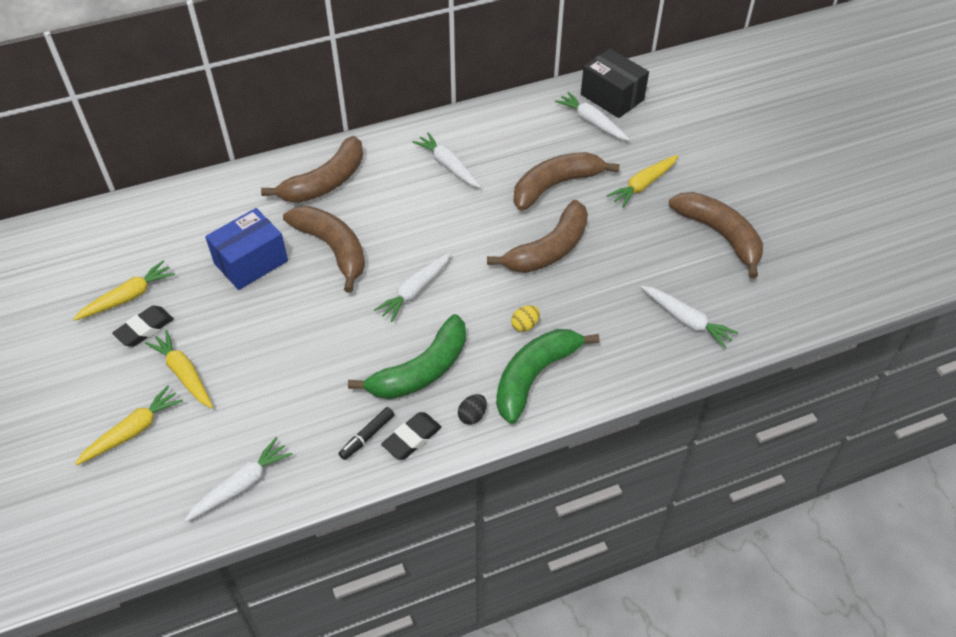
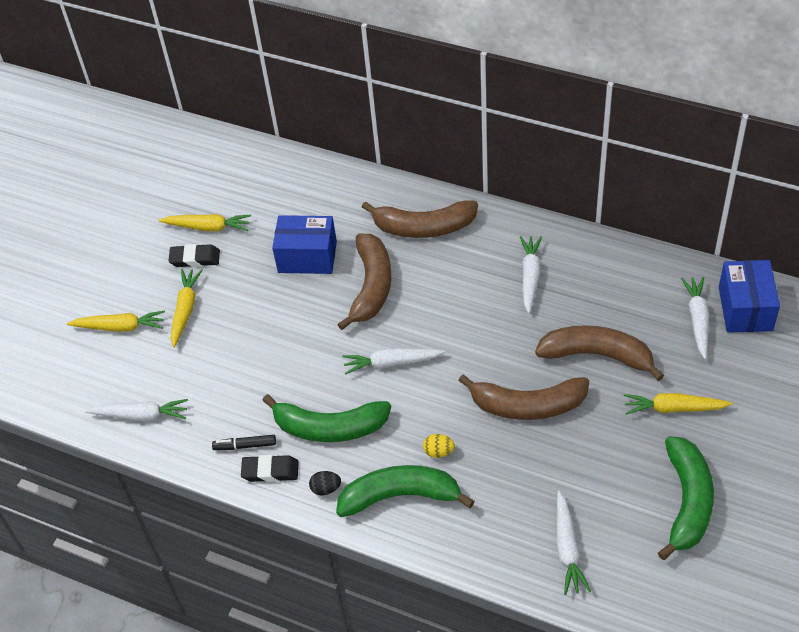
camera: 50 degrees right, 0 degrees up
(612, 97) = (745, 308): black box -> blue box
(720, 235) = (687, 502): brown banana -> green banana

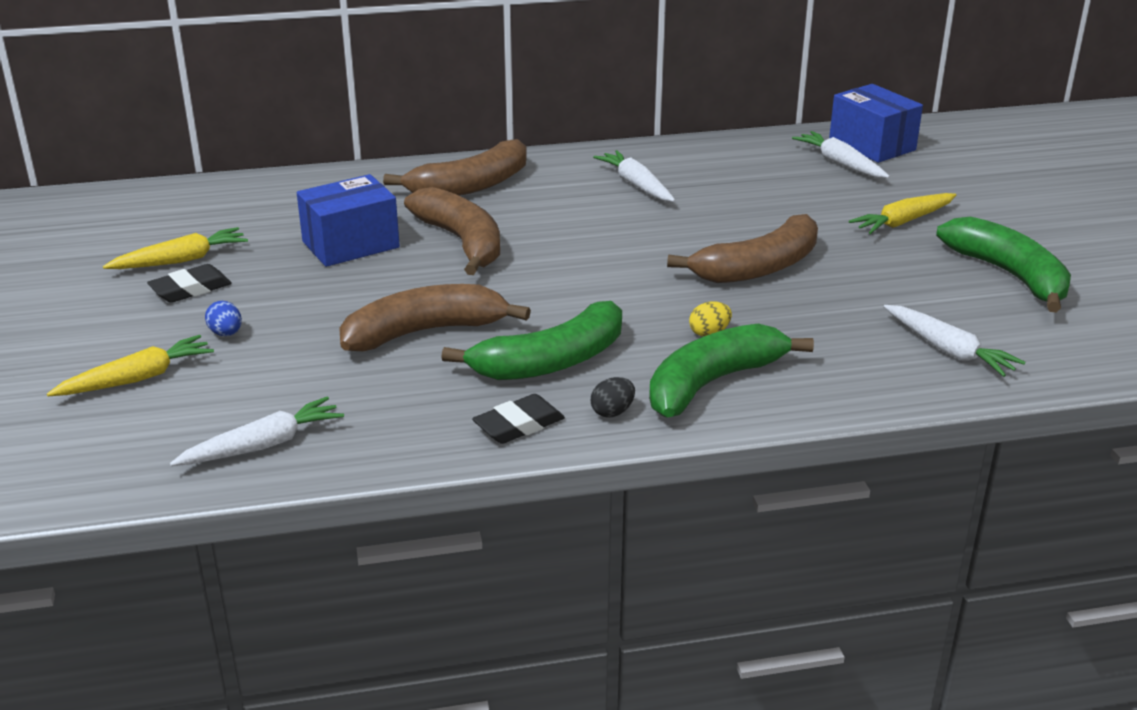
camera: 40 degrees left, 20 degrees down
(185, 310) = (226, 333): yellow carrot -> blue egg
(245, 445) = (455, 416): black marker -> none
(391, 363) = (562, 288): white carrot -> none
(597, 355) = (779, 213): brown banana -> brown banana (425, 332)

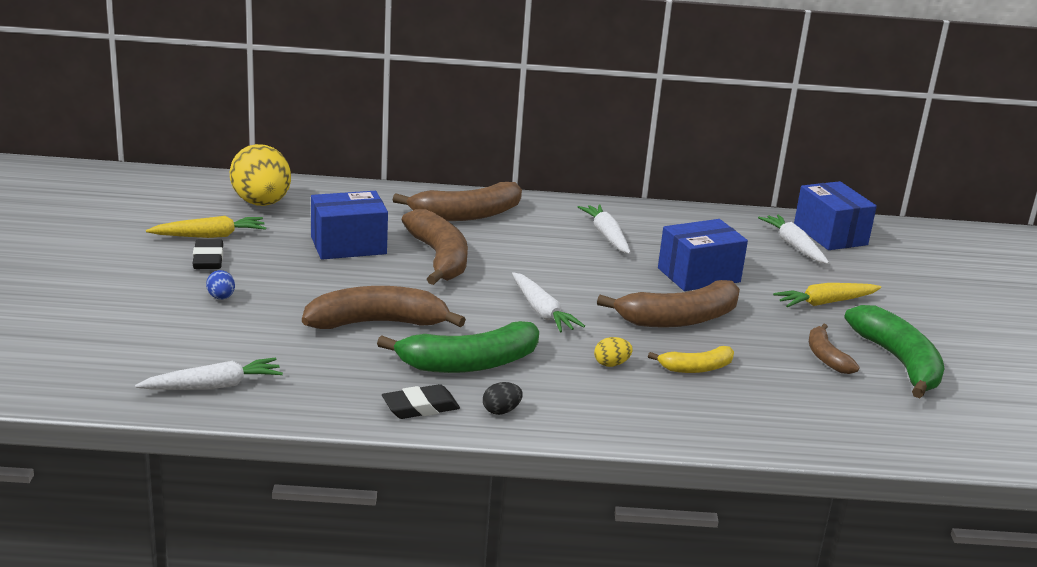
camera: 10 degrees right, 5 degrees down
(137, 379) = (139, 319): yellow carrot -> none
(190, 289) = (208, 259): black eraser -> black eraser turned 75 degrees counterclockwise
(226, 211) = (261, 203): none -> yellow egg
(712, 383) = (595, 403): green banana -> none
(756, 213) = (699, 275): none -> blue box
(803, 321) = (696, 368): none -> yellow banana
(933, 283) = (826, 357): none -> brown banana
(948, 350) = (812, 413): white carrot -> white carrot (542, 311)

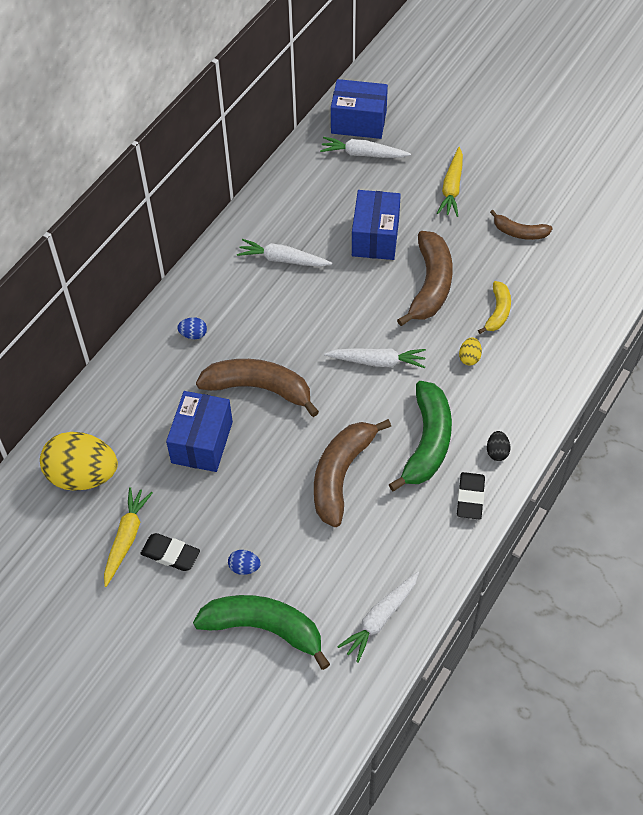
camera: 55 degrees left, 30 degrees up
(213, 386) = (380, 618): white carrot -> white carrot turned 150 degrees counterclockwise
(466, 215) = (193, 334): brown banana -> blue egg
(898, 362) = (543, 198): green banana -> green banana (264, 628)

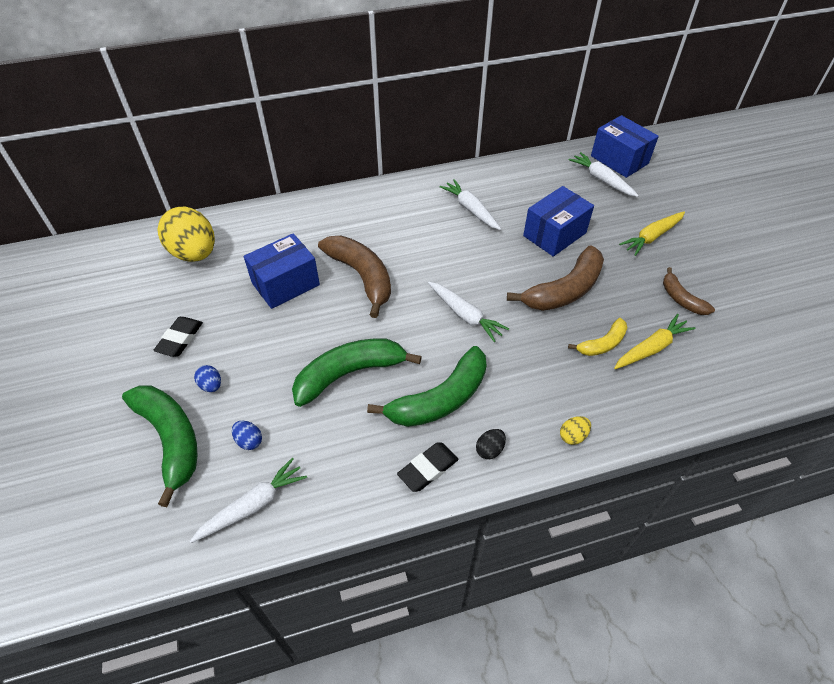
camera: 40 degrees right, 5 degrees down
(126, 538) = (169, 308): yellow carrot -> yellow carrot (651, 348)
(170, 554) = (180, 339): black eraser -> black eraser turned 45 degrees clockwise
(193, 334) = (359, 217): blue egg -> blue egg (249, 441)
(341, 475) = (349, 374): brown banana -> green banana
(380, 618) = (253, 505): white carrot -> white carrot turned 150 degrees clockwise
(469, 358) = (542, 361): yellow egg -> yellow egg (573, 436)

